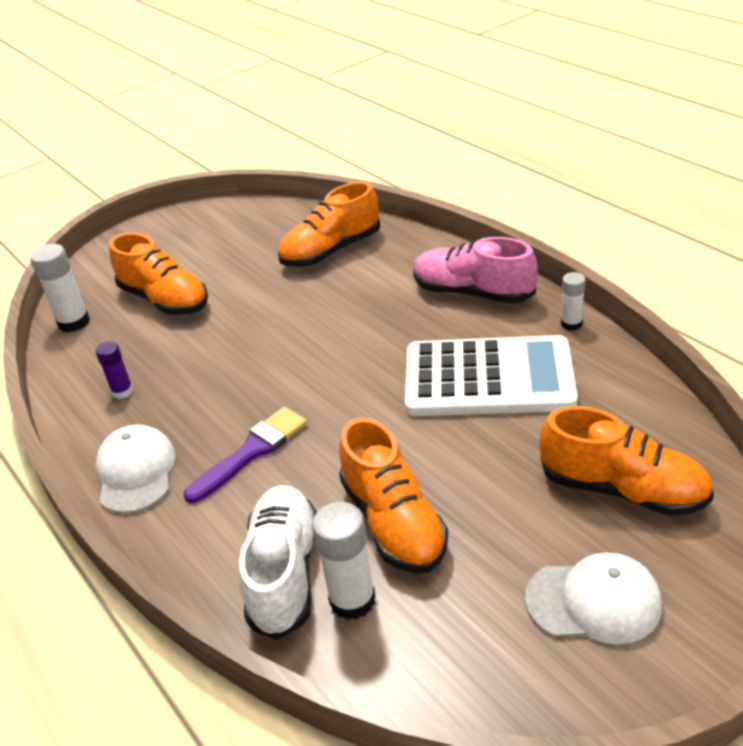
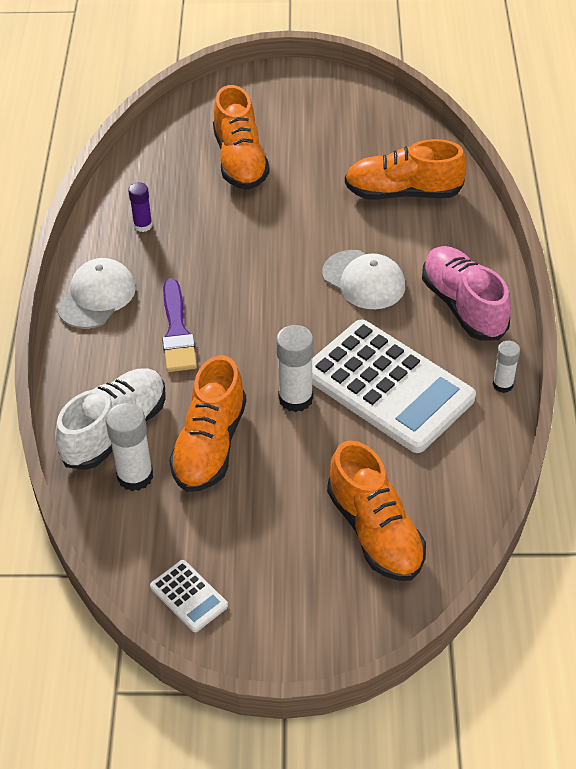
camera: 35 degrees right, 10 degrees up
(74, 322) = (163, 141): white glue stick -> white glue stick (295, 398)
(251, 452) = (177, 332): purple brush -> purple brush turned 90 degrees clockwise
(538, 672) = (189, 596): none -> white calculator
(593, 601) = (267, 583): white cap -> white cap (364, 280)

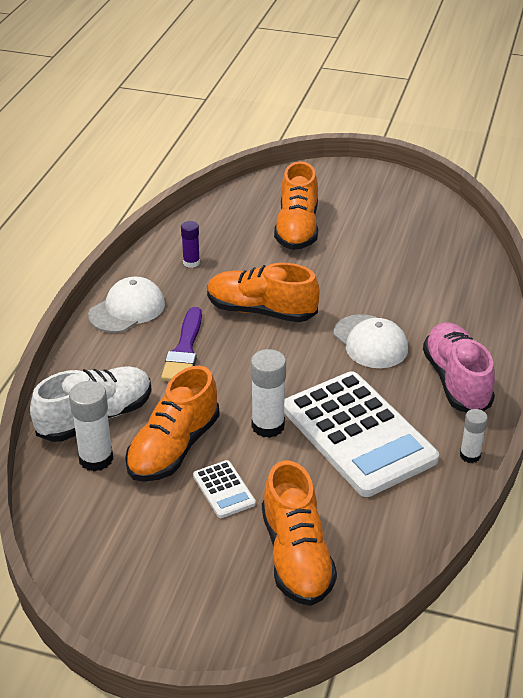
camera: 15 degrees right, 10 degrees down
(189, 596) = (99, 571): white calculator -> white calculator (224, 489)
(403, 192) = (434, 279): orange shoe -> orange shoe (261, 311)

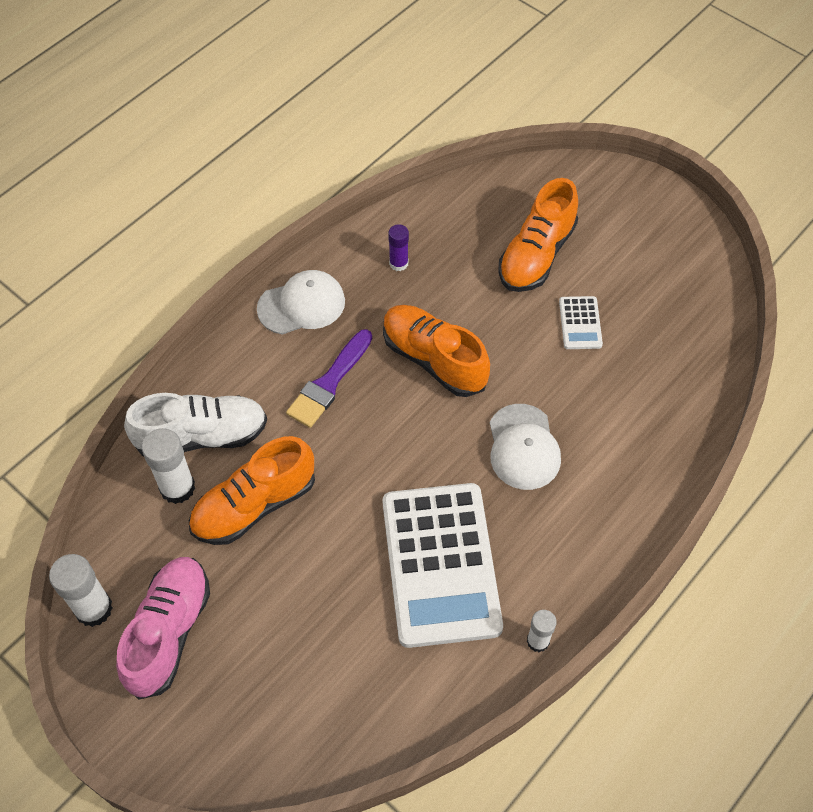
camera: 25 degrees right, 20 degrees up
(224, 489) = (274, 577): white calculator -> white calculator (580, 323)
(268, 426) = (358, 516): white glue stick -> white glue stick (94, 609)
(296, 556) = (298, 687): orange shoe -> none
(456, 381) = (583, 537): pink shoe -> pink shoe (169, 632)

